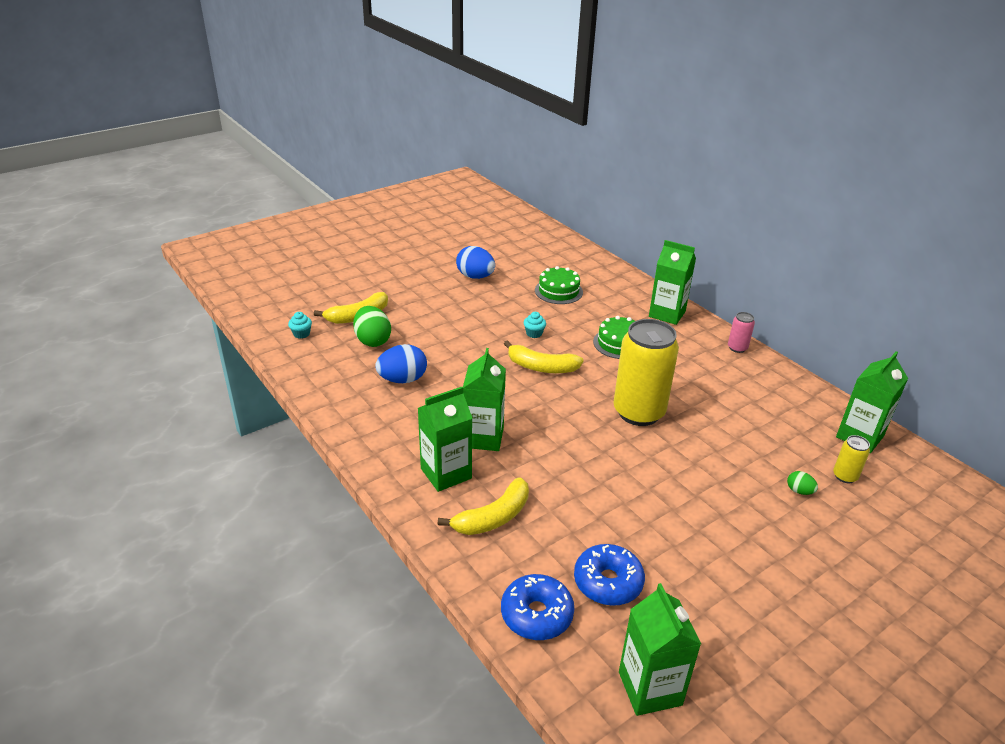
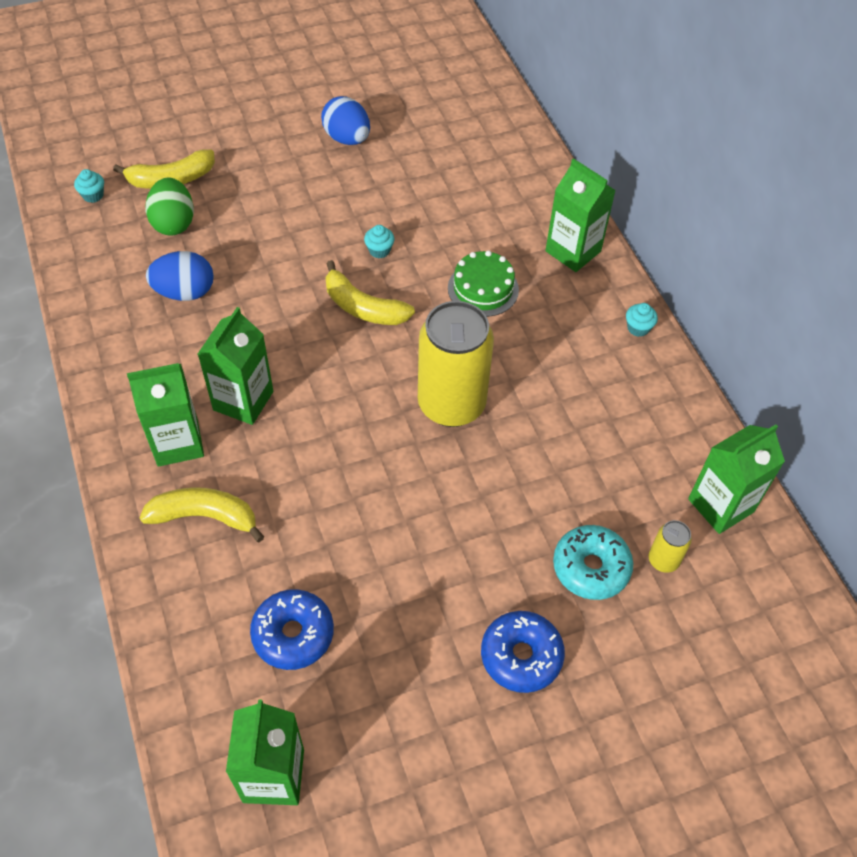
camera: 15 degrees right, 20 degrees up
(493, 517) = (205, 516): yellow banana -> yellow banana turned 150 degrees counterclockwise
(536, 614) = (195, 654): blue donut -> blue donut (521, 656)
(558, 291) = (445, 184): green cake -> none
(737, 348) = (638, 328): pink can -> turquoise cupcake
(799, 491) = (591, 568): green egg -> turquoise donut

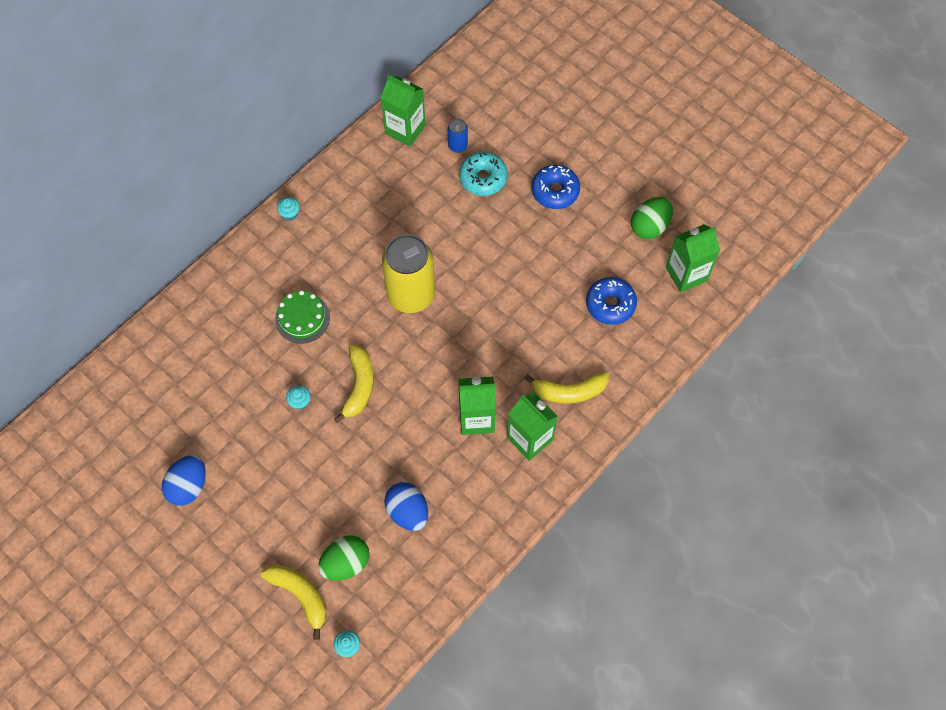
camera: 115 degrees left, 10 degrees up
(205, 516) = (569, 391): yellow banana -> yellow banana turned 75 degrees counterclockwise
(386, 766) = (649, 226): none -> green egg
(573, 251) = (237, 277): green carton -> none
(663, 560) = (457, 146): yellow can -> blue can

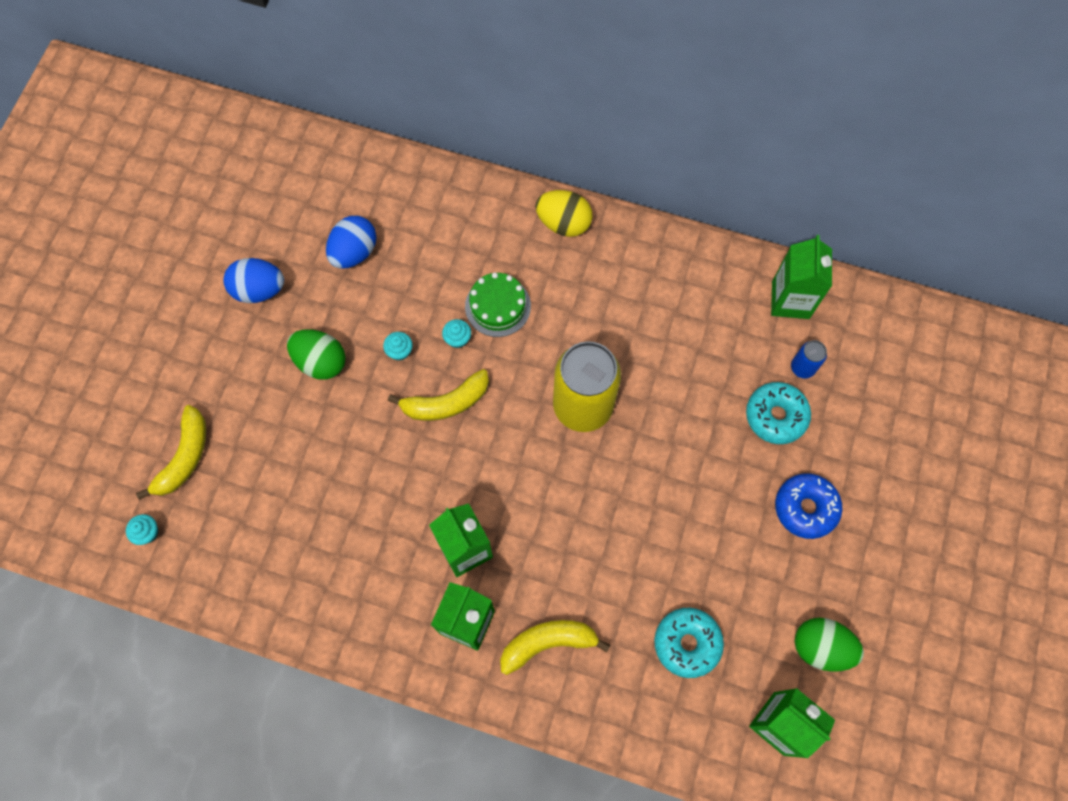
camera: 65 degrees right, 5 degrees up
(261, 245) = (563, 223): none -> yellow egg
(290, 213) = (616, 232): turquoise cupcake -> turquoise cupcake (457, 339)
(346, 563) = (237, 486): green egg -> green egg (321, 361)
(408, 512) = (321, 525): blue egg -> blue egg (354, 252)
(569, 391) = (548, 643): yellow banana -> yellow banana turned 105 degrees clockwise
(610, 304) = (687, 643): blue donut -> turquoise donut

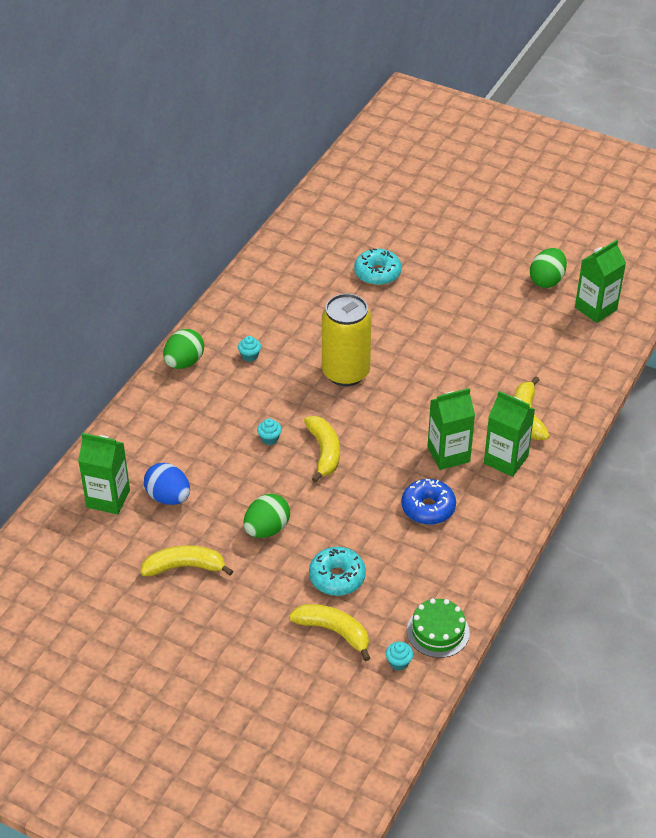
camera: 80 degrees left, 25 degrees down
(259, 290) = (185, 567): blue egg -> yellow banana
(400, 351) = (271, 476): turquoise cupcake -> turquoise cupcake (249, 356)
(498, 306) = (247, 411): green cake -> green cake (438, 631)
(563, 223) = (184, 362): yellow egg -> green egg
(687, 643) = (536, 344): turquoise donut -> turquoise donut (337, 577)
(790, 300) = (288, 251): green carton -> green carton (108, 498)
(802, 367) = (343, 254): blue can -> none
(805, 508) = (448, 271): blue donut -> blue donut (428, 508)

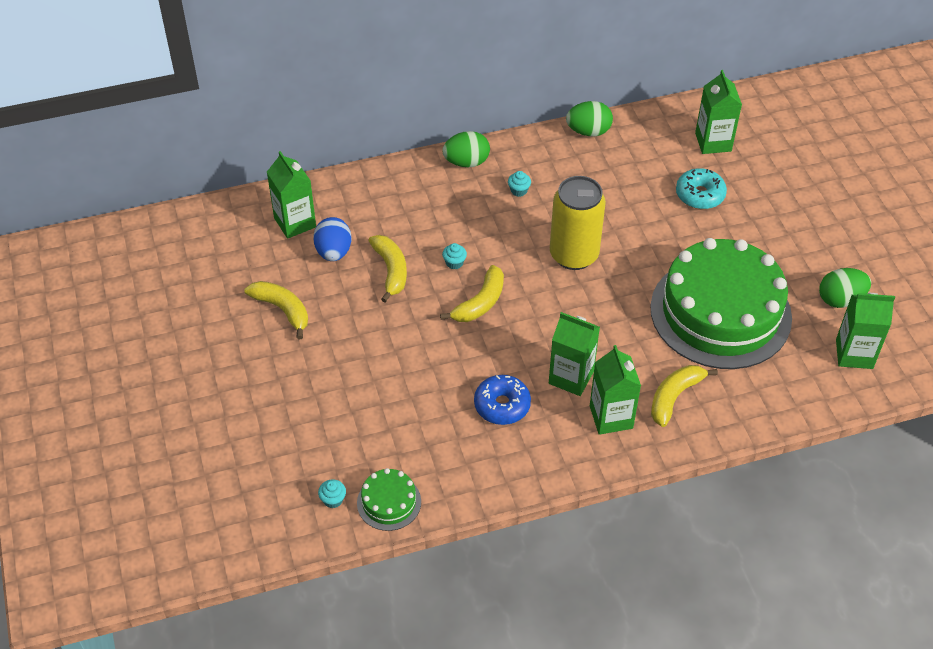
camera: 45 degrees right, 5 degrees up
(267, 529) = (368, 327): green egg -> green egg (588, 131)
(334, 631) = (319, 439): yellow banana -> yellow banana (391, 270)
(337, 577) = (371, 402): turquoise donut -> none
(341, 231) = (713, 142): none -> green carton
(487, 341) = (720, 312): none -> green cake

